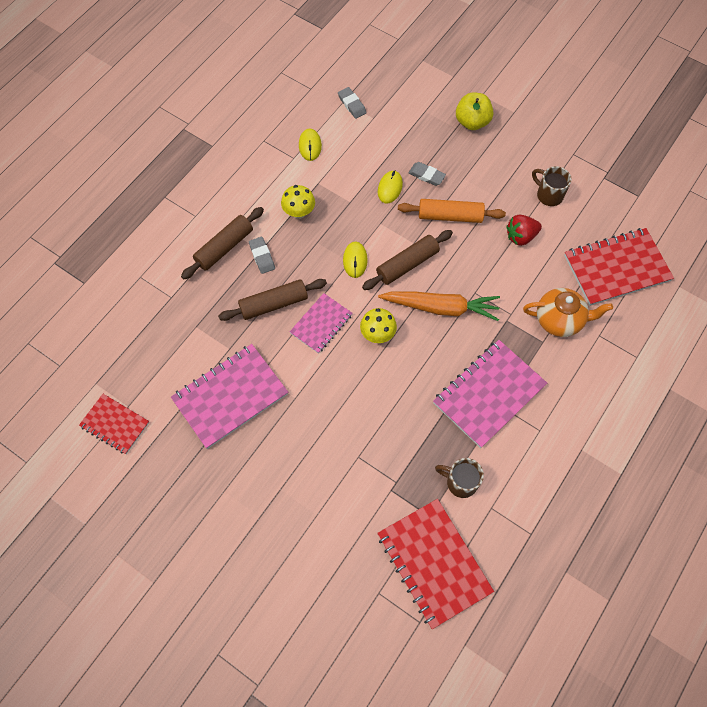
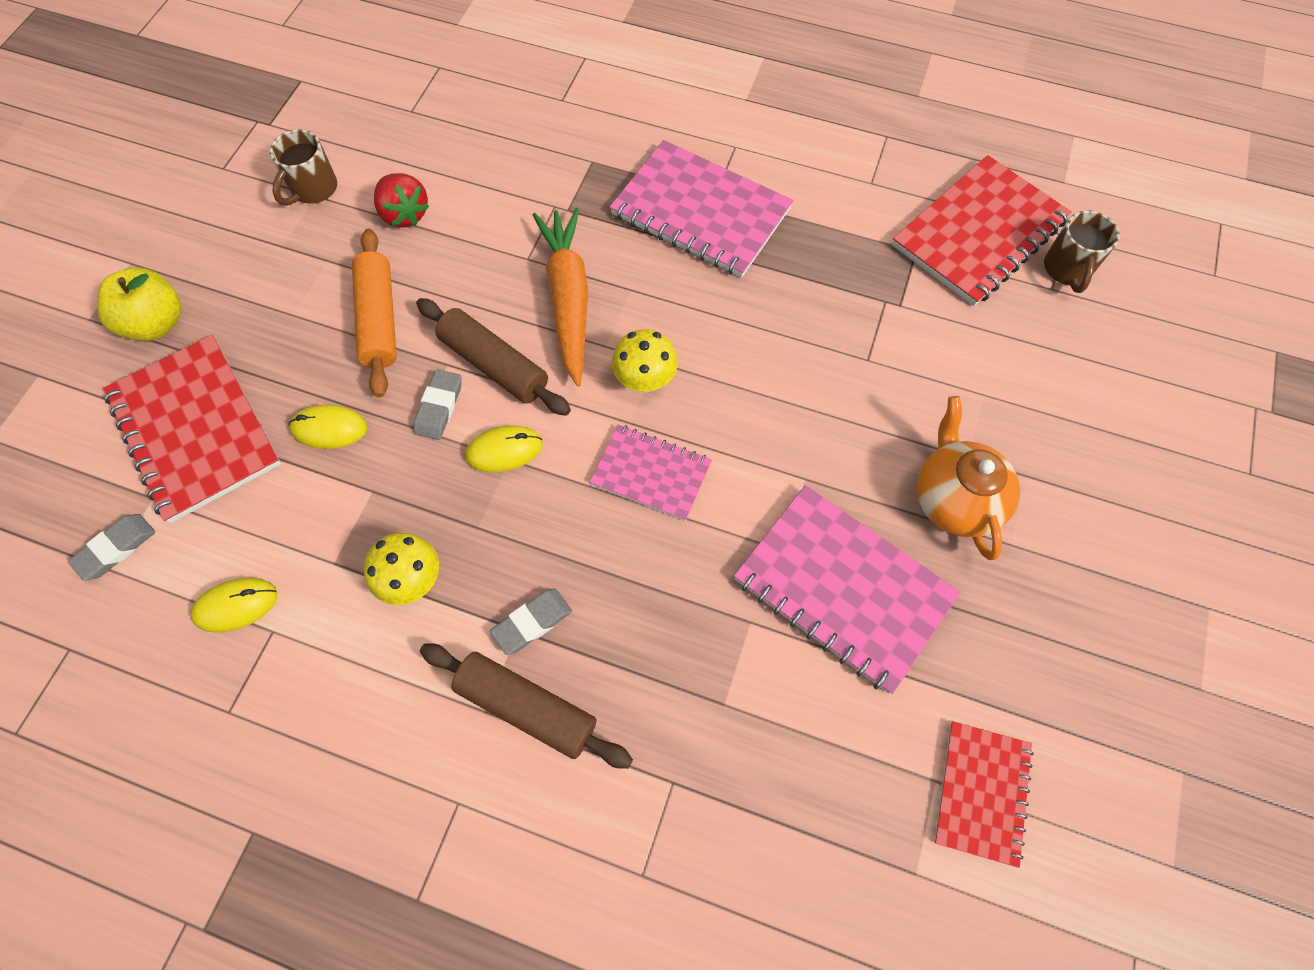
camera: 105 degrees left, 0 degrees up
(274, 304) = (633, 568): brown rolling pin -> none
(426, 175) = (292, 373): grey eraser -> grey eraser (439, 407)
(460, 482) = (850, 223): brown mug -> brown mug (1066, 270)
(559, 320) = (549, 146): orange teapot -> orange teapot (955, 499)
(616, 268) = (441, 92): red notebook -> red notebook (195, 429)

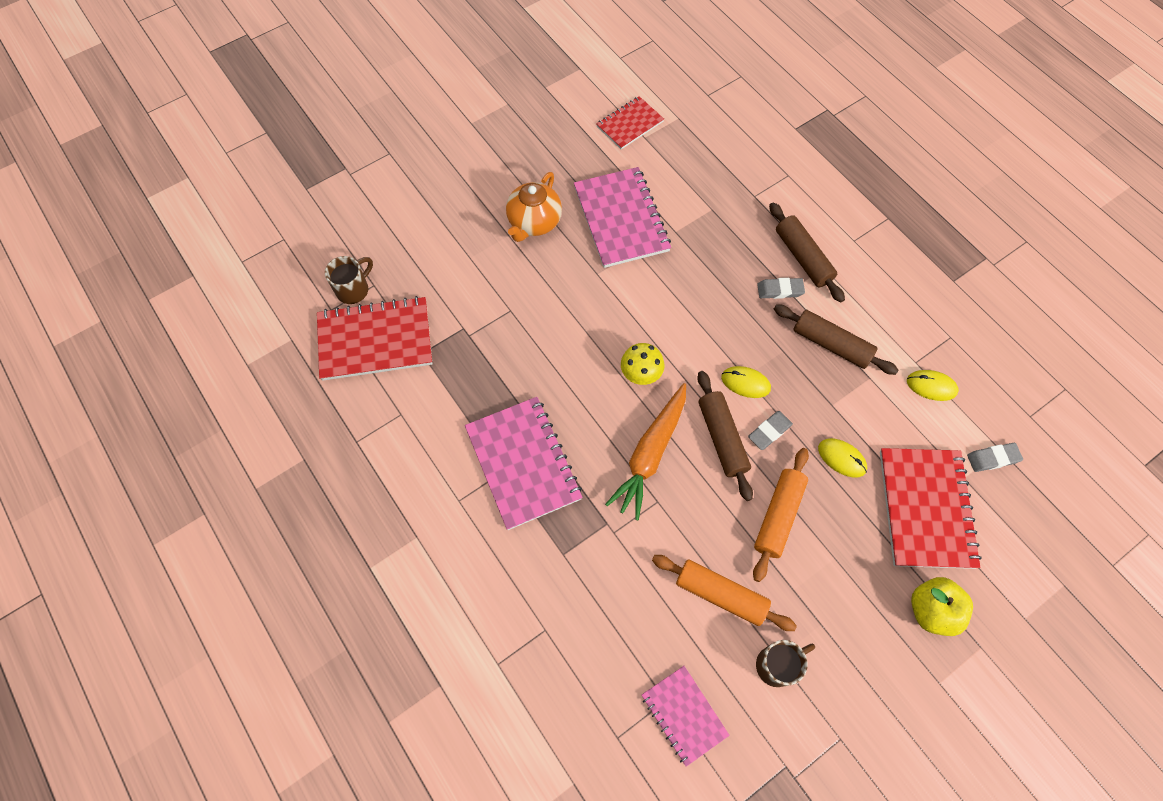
camera: 145 degrees left, 0 degrees up
(404, 214) = (720, 594): red strawberry -> orange rolling pin
(412, 580) = (831, 344): yellow mushroom -> brown rolling pin
(651, 474) = (674, 323): pink notebook -> pink notebook (684, 715)

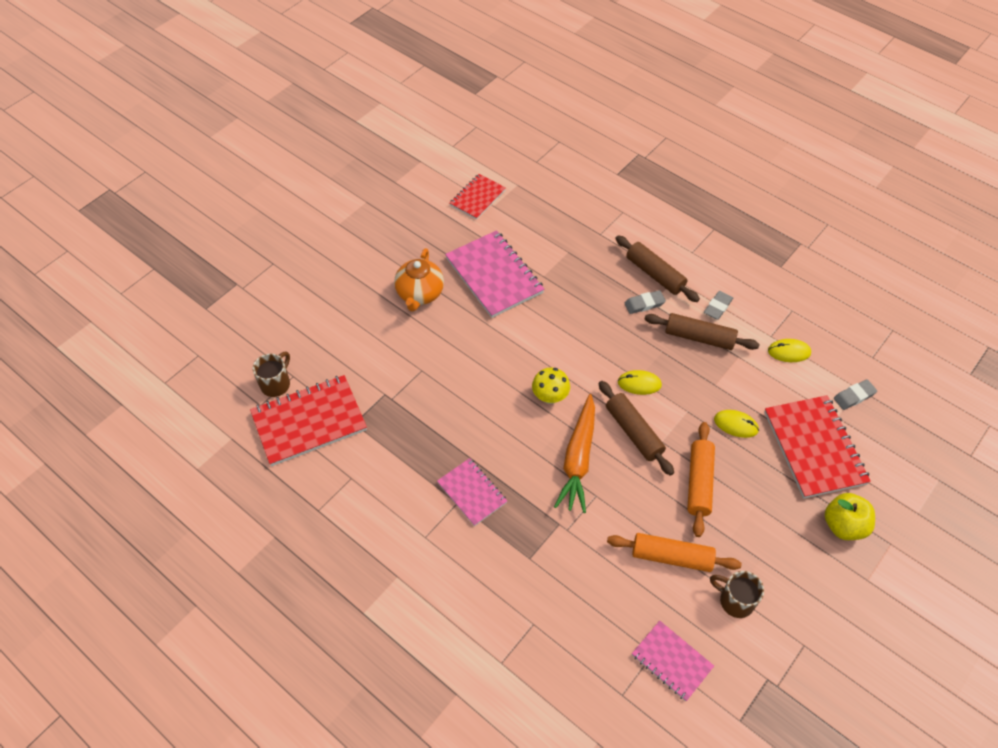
camera: 15 degrees left, 10 degrees down
(523, 463) = (472, 492): pink notebook -> pink notebook, size x0.59
(769, 431) = (671, 417): grey eraser -> grey eraser (718, 307)
(777, 665) = (735, 601): brown mug -> brown mug turned 105 degrees counterclockwise

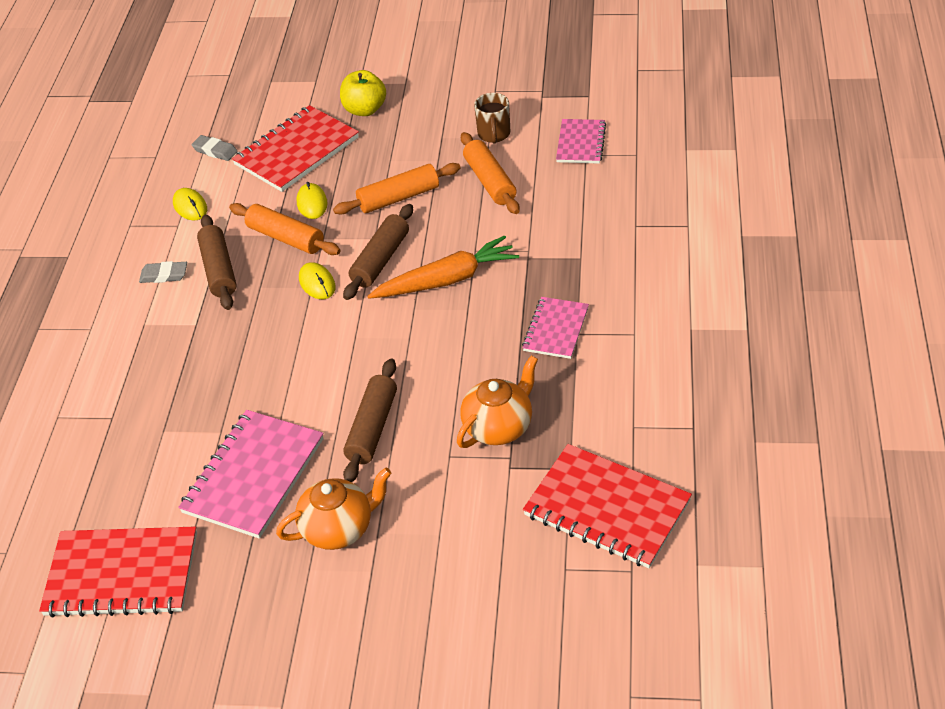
camera: 120 degrees left, 10 degrees down
(276, 384) = (590, 577): brown mug -> none
(419, 408) = (499, 427): none -> orange teapot
(477, 198) = (122, 574): red notebook -> red notebook, size x1.70
(550, 397) = (391, 336): yellow mushroom -> none
(644, 304) = (201, 329): grey eraser -> none
(655, 274) = (148, 341): brown rolling pin -> brown rolling pin (372, 428)
(705, 390) = (286, 238): none -> orange rolling pin

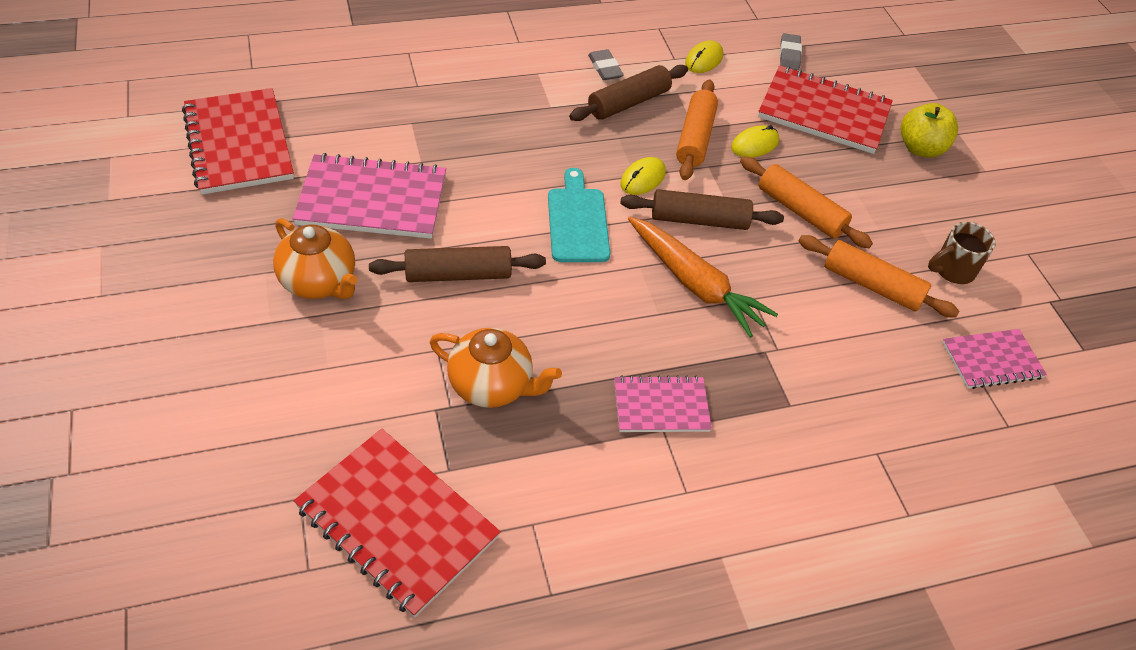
camera: 60 degrees right, 5 degrees up
(347, 336) = (578, 221): none -> turquoise cutting board
(490, 181) = (872, 285): orange rolling pin -> orange rolling pin turned 75 degrees clockwise
(607, 508) = (397, 522): red notebook -> red notebook turned 60 degrees counterclockwise

